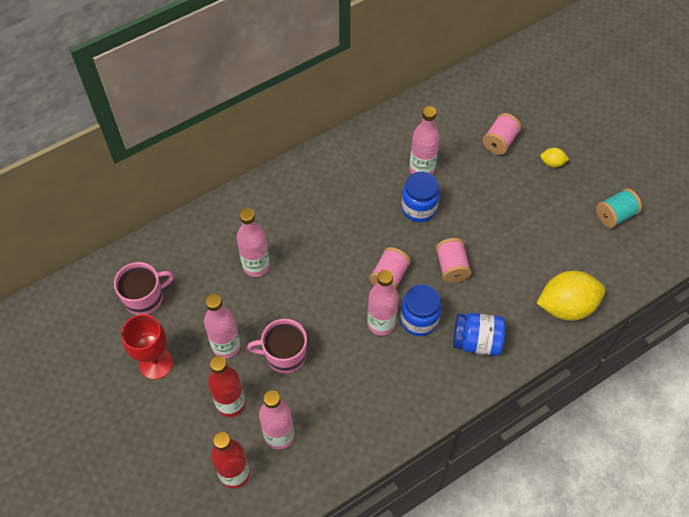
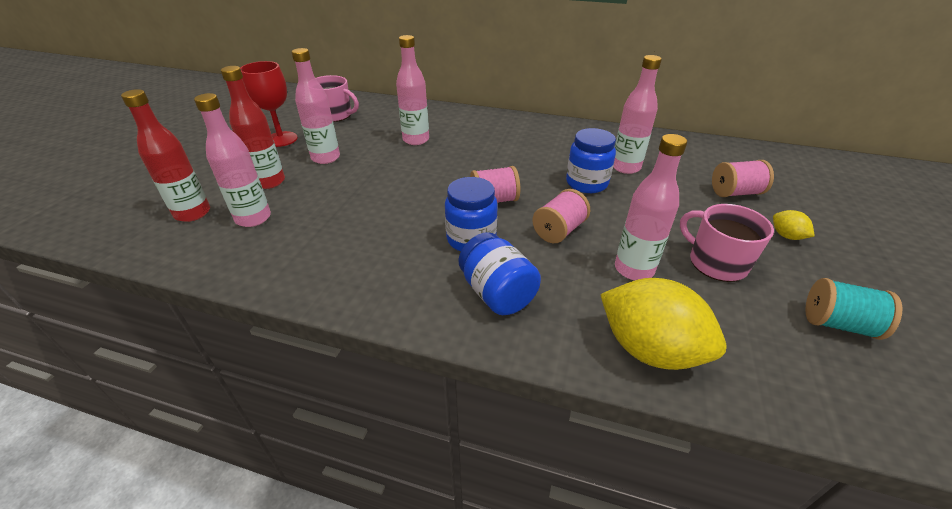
camera: 50 degrees right, 20 degrees down
(284, 355) = (345, 185): pink mug -> pink mug (716, 263)
(381, 323) = (438, 219): pink bottle -> pink bottle (634, 269)

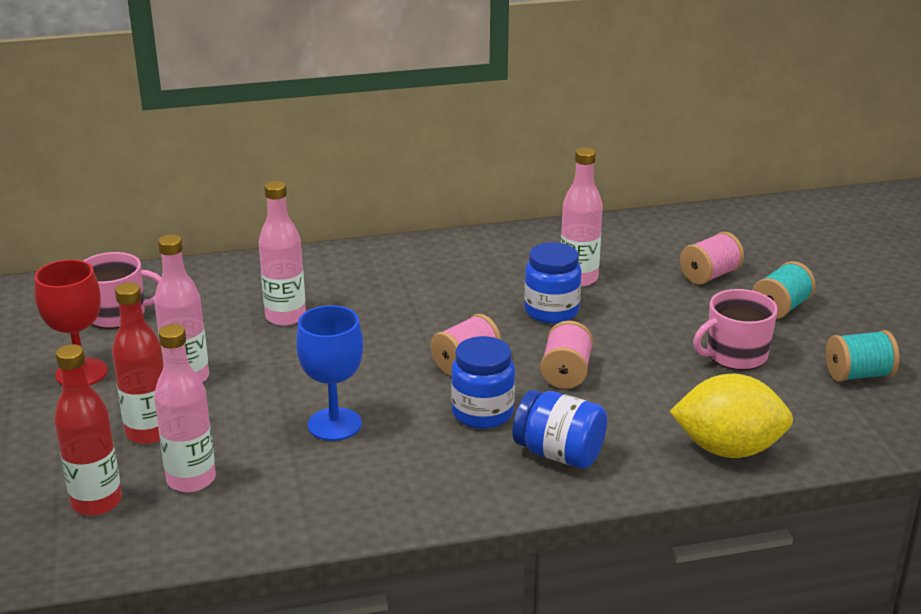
camera: 30 degrees left, 10 degrees down
(370, 213) = (334, 424): none -> blue goblet
(634, 269) = (667, 387): pink bottle -> none
(716, 263) = (735, 355): pink mug -> pink mug turned 45 degrees counterclockwise
(786, 236) = (780, 308): yellow lemon -> turquoise spool

